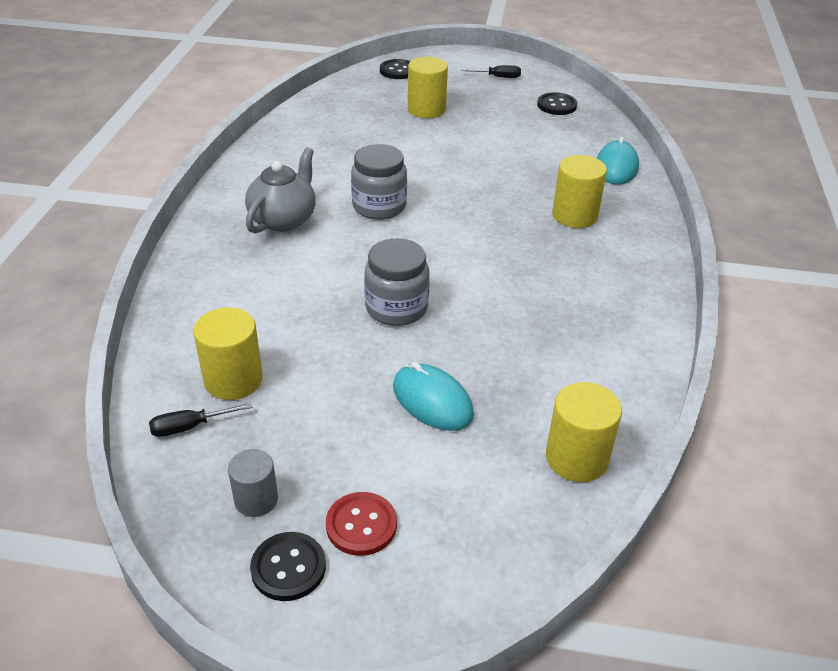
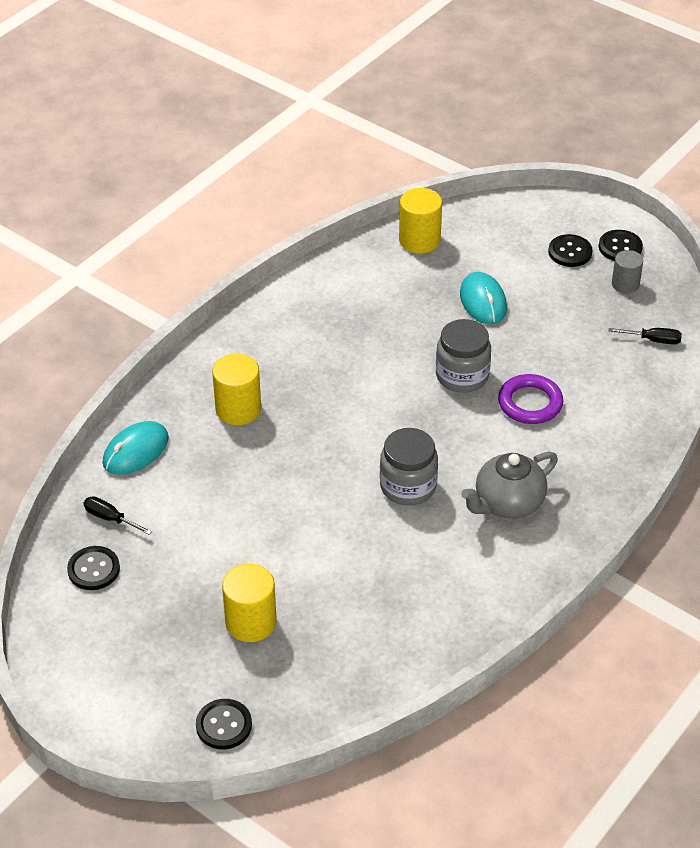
camera: 150 degrees left, 5 degrees up
(233, 380) = (612, 362): yellow cylinder -> none
(308, 305) = (530, 403): none -> purple ring
(361, 525) = (570, 252): red button -> black button
(498, 77) = (107, 656): black screwdriver -> black screwdriver (110, 518)

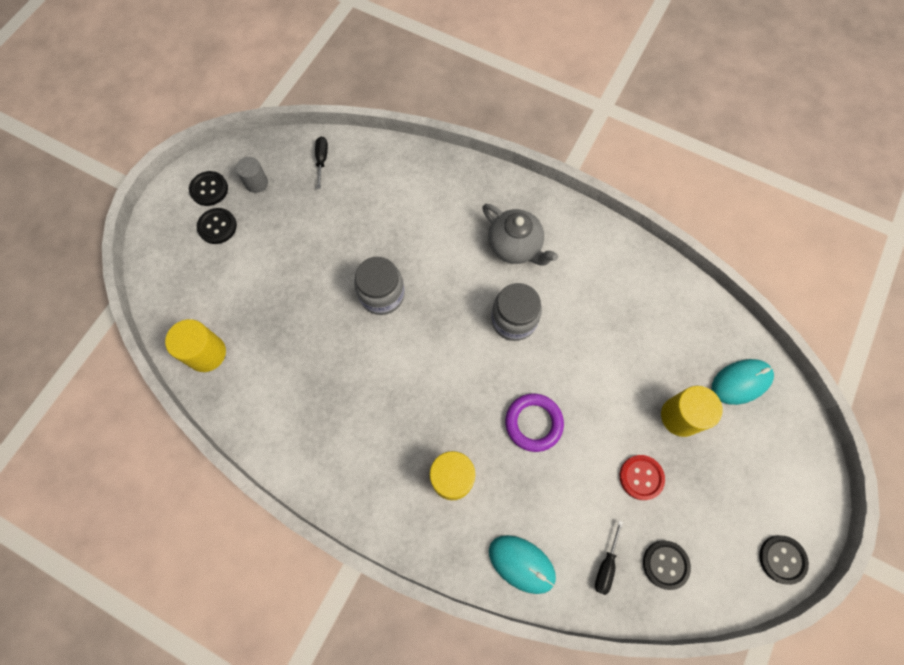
camera: 100 degrees left, 25 degrees up
(191, 568) = (641, 477): none -> red button
(224, 725) = (779, 416): black button -> black button (782, 559)
(483, 301) = (287, 289): turquoise mouse -> turquoise mouse (741, 382)
(530, 403) = (406, 241): purple ring -> purple ring (533, 423)

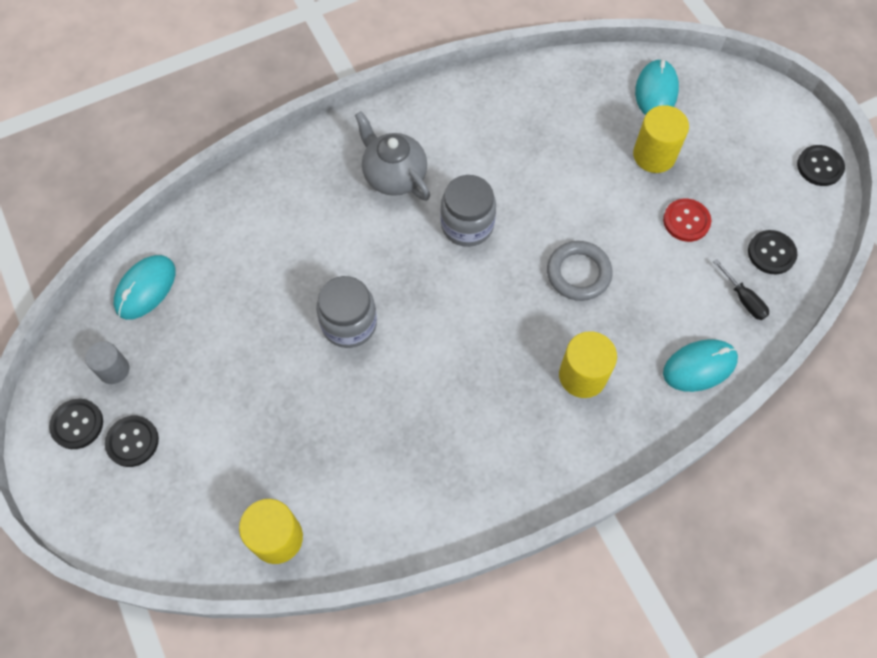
camera: 55 degrees left, 5 degrees down
(322, 160) = (145, 288): black screwdriver -> turquoise mouse
(515, 246) = (394, 175): grey teapot -> grey teapot turned 120 degrees counterclockwise
(533, 423) = (578, 273): purple ring -> grey ring

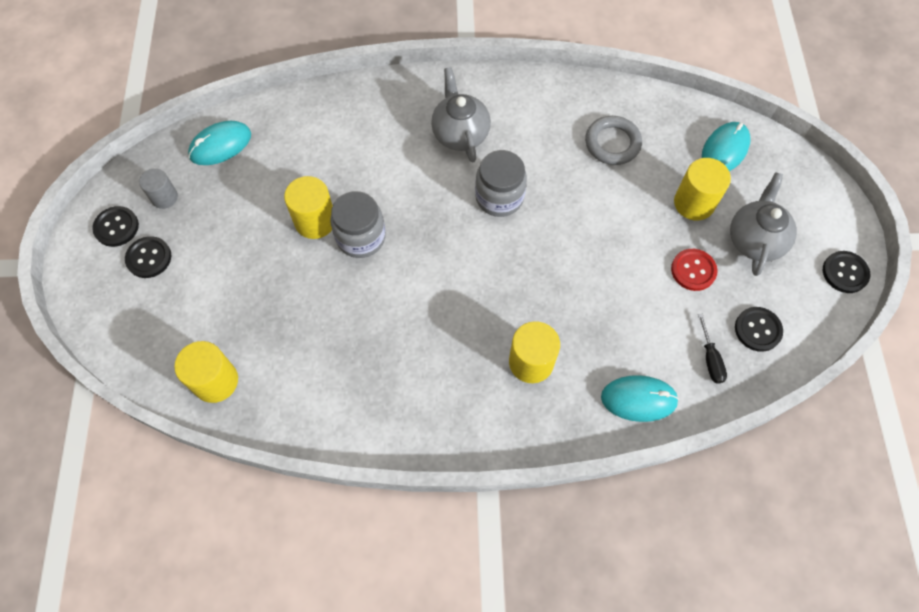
camera: 25 degrees right, 0 degrees up
(292, 327) = (315, 221): none -> yellow cylinder
(578, 273) = (573, 275): grey ring -> grey ring (612, 143)
(726, 168) = (755, 239): none -> grey teapot

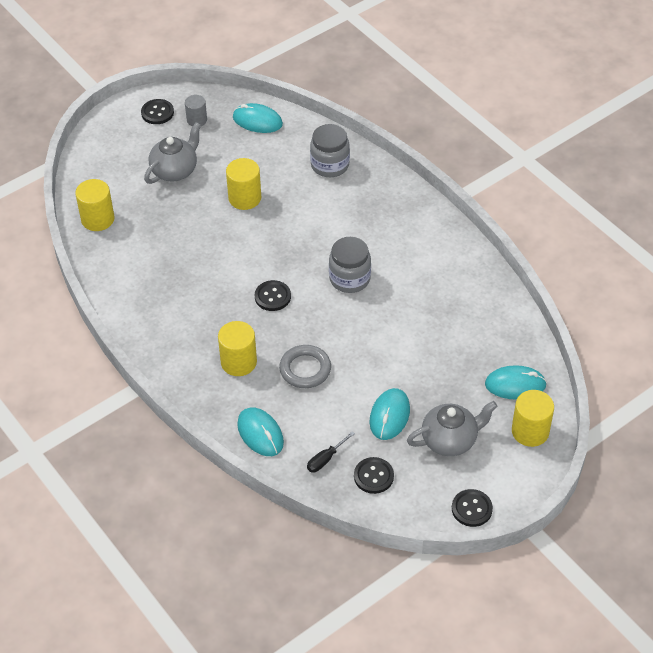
camera: 55 degrees right, 15 degrees down
(149, 258) = (150, 140): black button -> black button (272, 297)
(361, 237) = (253, 227): grey jar -> grey jar (330, 165)
(460, 133) = (382, 230): grey teapot -> grey teapot (175, 170)
(612, 143) = (455, 316): grey ring -> grey ring (305, 369)
(693, 270) = (389, 415): red button -> turquoise mouse
(694, 203) = (448, 389): yellow cylinder -> yellow cylinder (530, 431)

